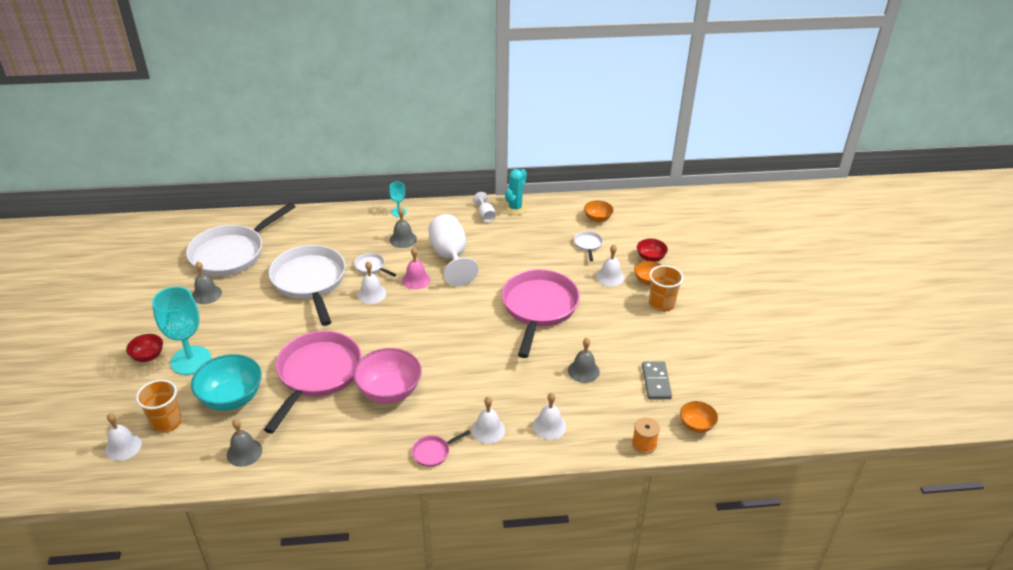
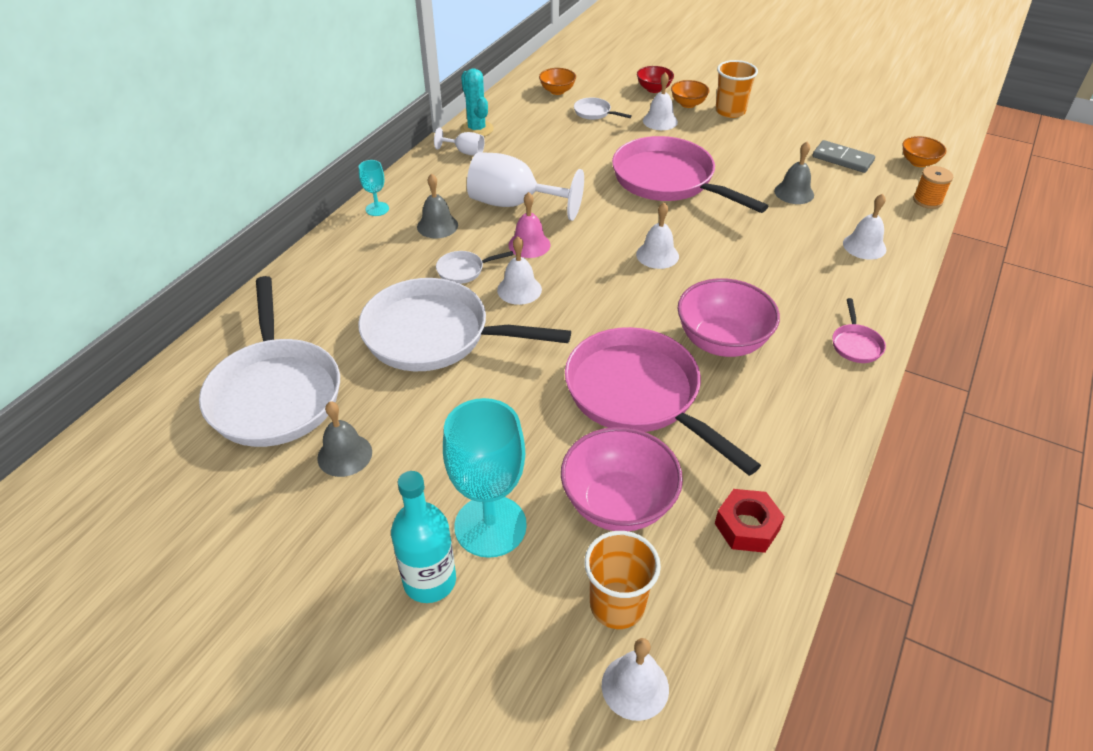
camera: 55 degrees left, 5 degrees up
(148, 356) = (429, 581): red bowl -> turquoise bottle
(231, 398) = (618, 503): turquoise bowl -> pink bowl
(244, 452) = (747, 526): grey bell -> red nut
(488, 430) = (843, 289): white bell -> white bell (657, 255)

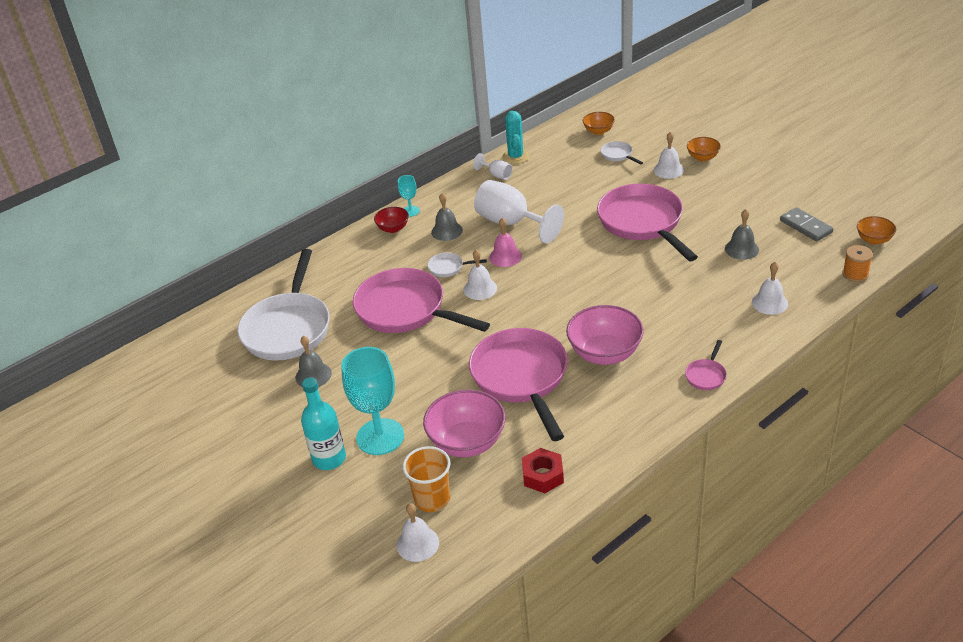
camera: 25 degrees right, 5 degrees down
(435, 335) = (406, 310): white pan -> pink pan
(653, 89) = (681, 140): red bowl -> red bowl (393, 228)
(657, 255) = (597, 281): white bell -> none
(730, 111) = (735, 169): orange cup -> none

